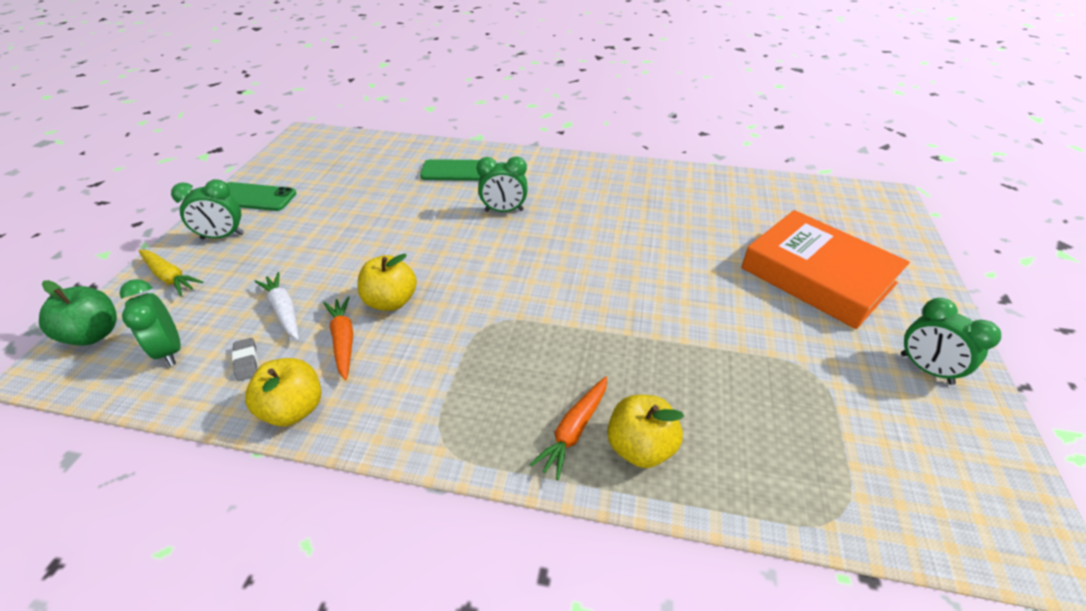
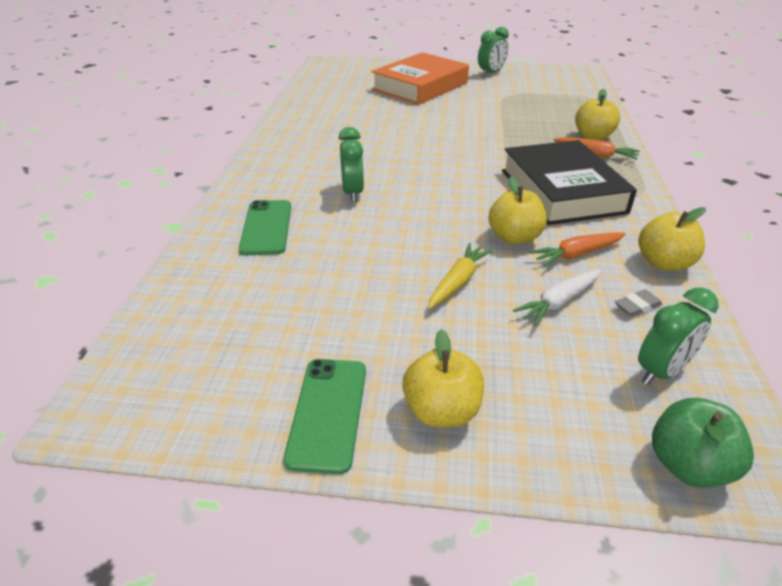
camera: 95 degrees left, 5 degrees down
(170, 277) = (549, 434): yellow carrot -> yellow carrot (458, 282)
(222, 236) = (441, 411): green clock -> yellow apple
(472, 361) = (562, 191): none -> black book

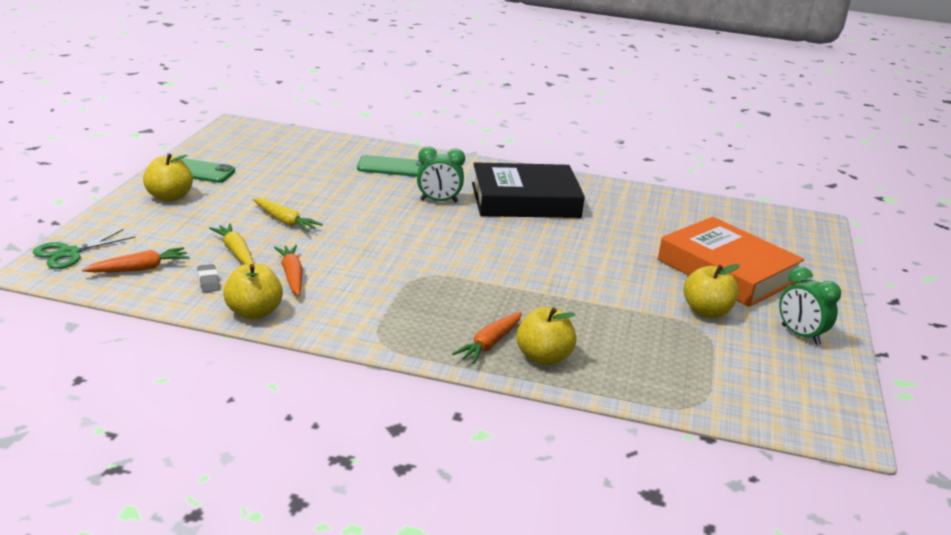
camera: 95 degrees right, 10 degrees down
(514, 237) = (332, 254): yellow apple -> yellow apple (706, 312)
(559, 302) = (236, 252): white carrot -> yellow carrot
(562, 191) = (406, 298): black book -> black book (525, 200)
(661, 371) = (140, 269): green clock -> orange carrot
(688, 465) = (69, 253): green apple -> green scissors

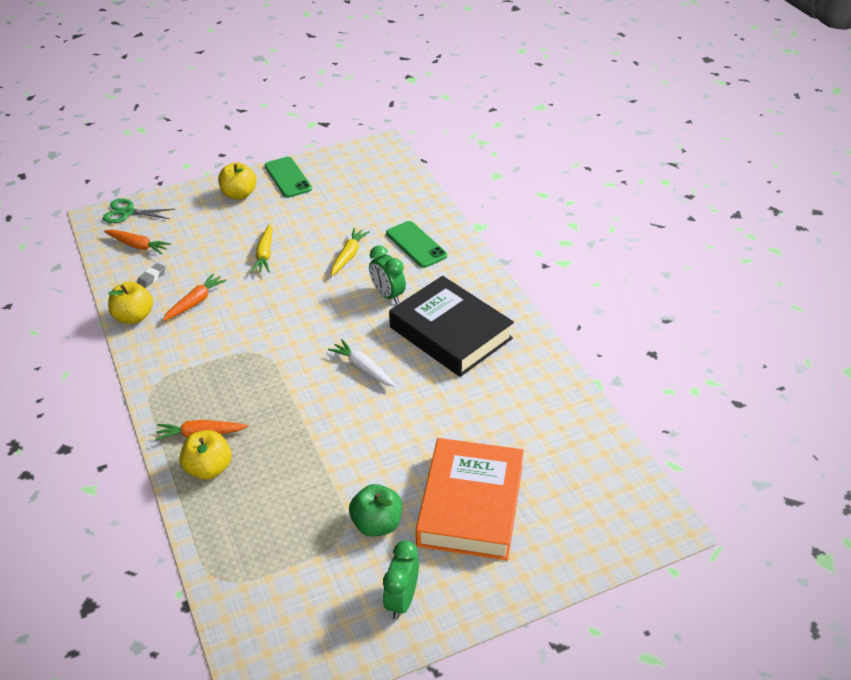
camera: 55 degrees right, 15 degrees up
(236, 252) = (199, 263): yellow carrot -> yellow carrot (348, 256)
(514, 245) = (363, 368): none -> white carrot
(706, 312) = (377, 524): yellow apple -> green apple

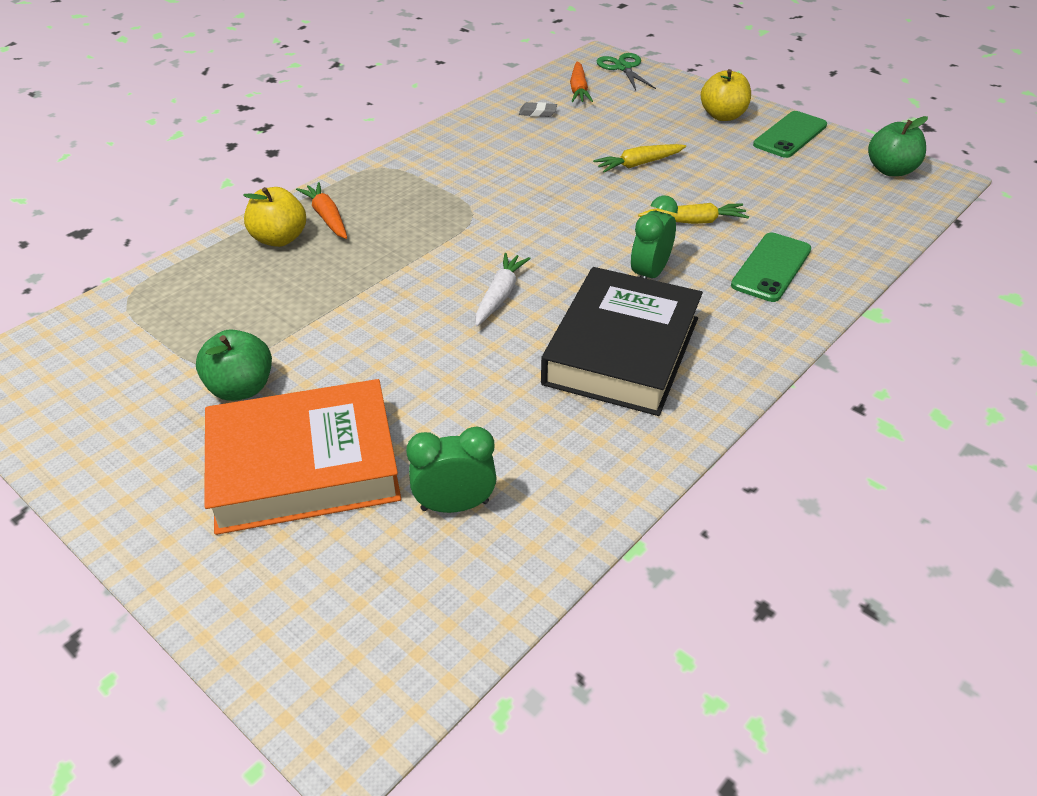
camera: 65 degrees right, 0 degrees up
(134, 317) = (472, 123): yellow apple -> none
(195, 302) = (522, 149): orange carrot -> none
(359, 158) = (890, 170): none -> green apple
(401, 600) = (124, 447): green clock -> green clock (455, 505)

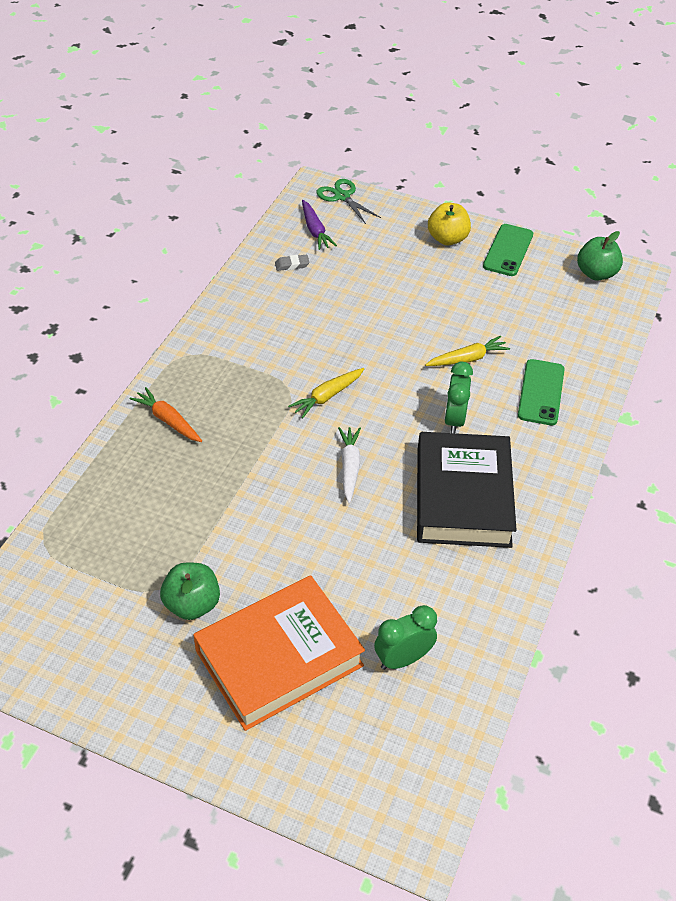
camera: 20 degrees left, 5 degrees up
(279, 239) = (140, 452): yellow apple -> none
(578, 90) = (315, 230): orange carrot -> purple carrot
(638, 164) = (400, 307): yellow carrot -> yellow carrot (327, 396)

